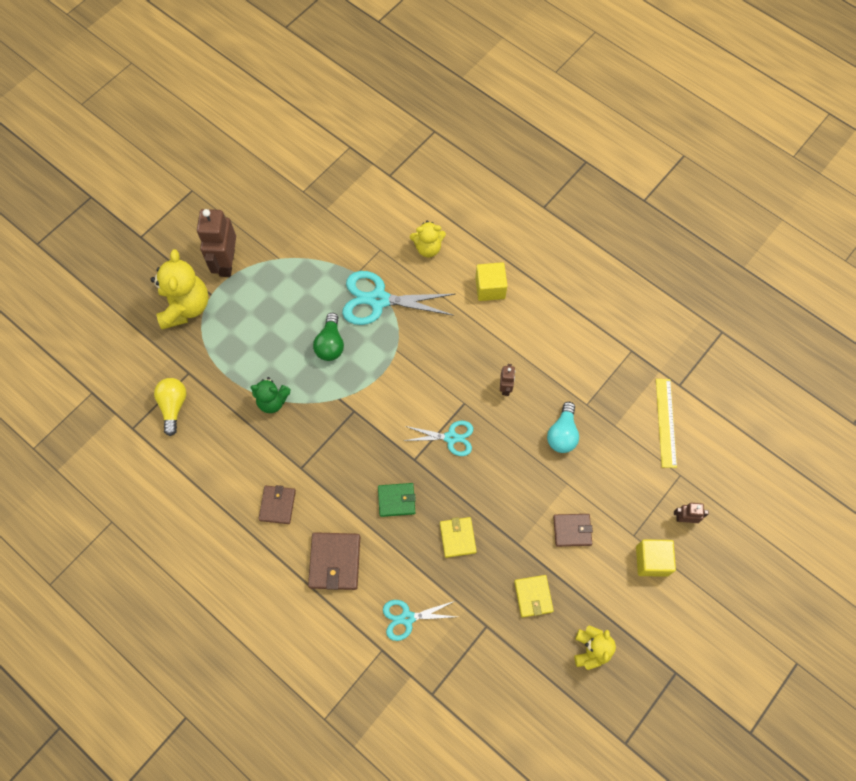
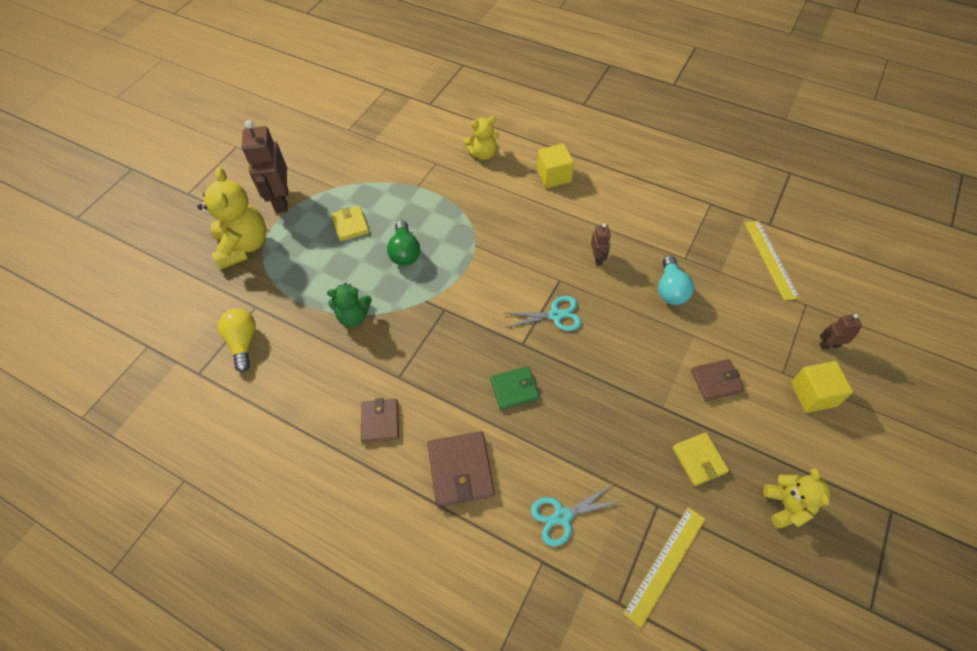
camera: 10 degrees left, 10 degrees down
(378, 300) = (445, 205): turquoise scissors -> none
(457, 537) = (594, 414): yellow wallet -> yellow wallet (350, 225)
(477, 674) = (665, 565): none -> yellow ruler

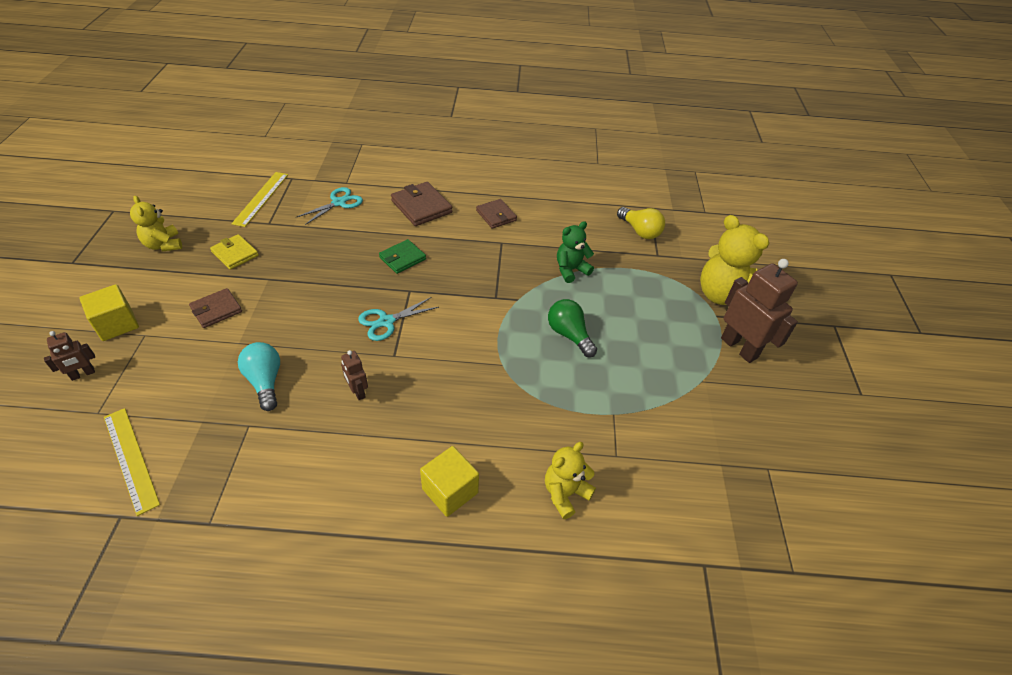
camera: 150 degrees right, 10 degrees down
(350, 225) = (646, 345): yellow wallet -> none

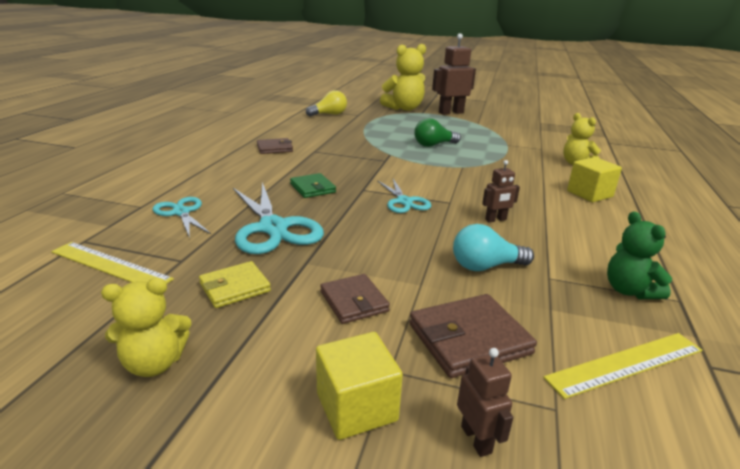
camera: 75 degrees left, 20 degrees down
(319, 252) = (273, 228): none -> turquoise scissors
(421, 207) = (232, 173): brown wallet -> brown wallet (469, 339)
(571, 270) = (362, 136): green teddy bear -> green teddy bear (629, 291)

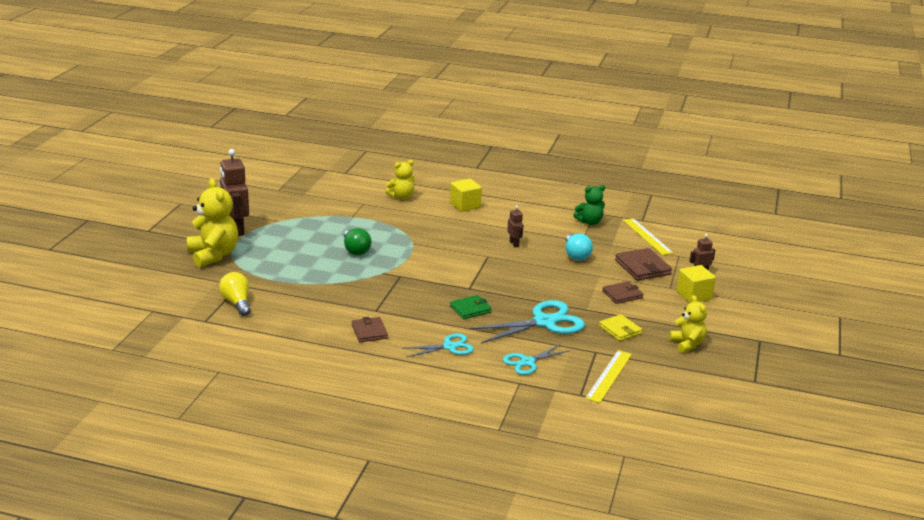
camera: 90 degrees left, 0 degrees up
(404, 202) = (490, 273): turquoise scissors -> turquoise scissors (450, 346)

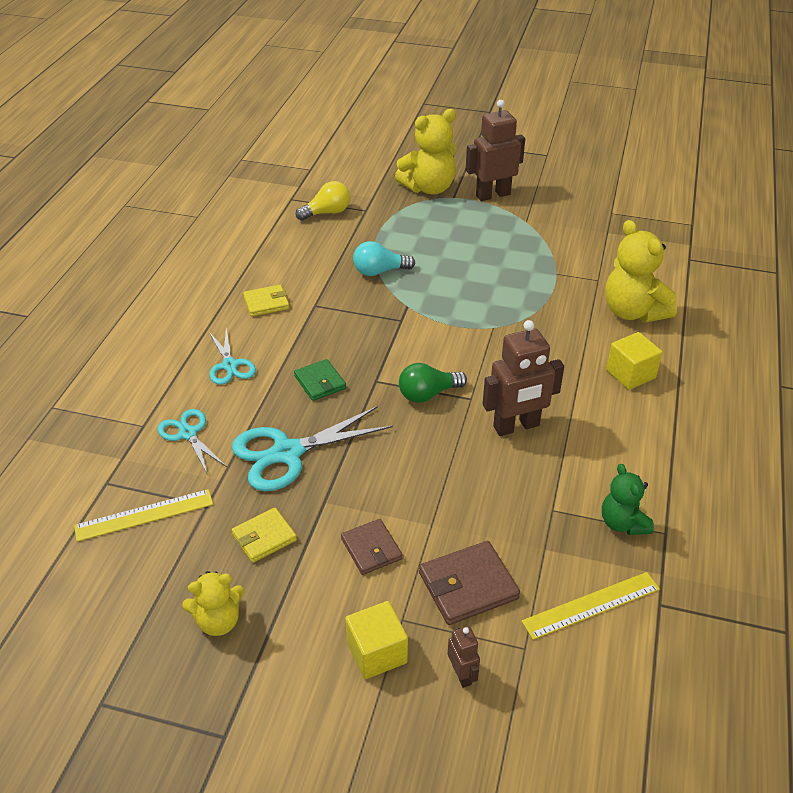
camera: 90 degrees right, 15 degrees up
(355, 250) = (462, 281): green light bulb -> green light bulb (428, 394)
(369, 332) = (266, 303): brown wallet -> yellow wallet
(401, 197) = (633, 312): yellow teddy bear -> yellow teddy bear, size x1.68
(514, 244) = (516, 426): brown robot -> brown robot, size x2.04
(544, 322) = (287, 453): turquoise scissors -> turquoise scissors turned 90 degrees clockwise
(576, 255) = (495, 498): turquoise light bulb -> turquoise light bulb (379, 271)
(609, 376) = (144, 515): yellow ruler -> yellow ruler turned 45 degrees counterclockwise

